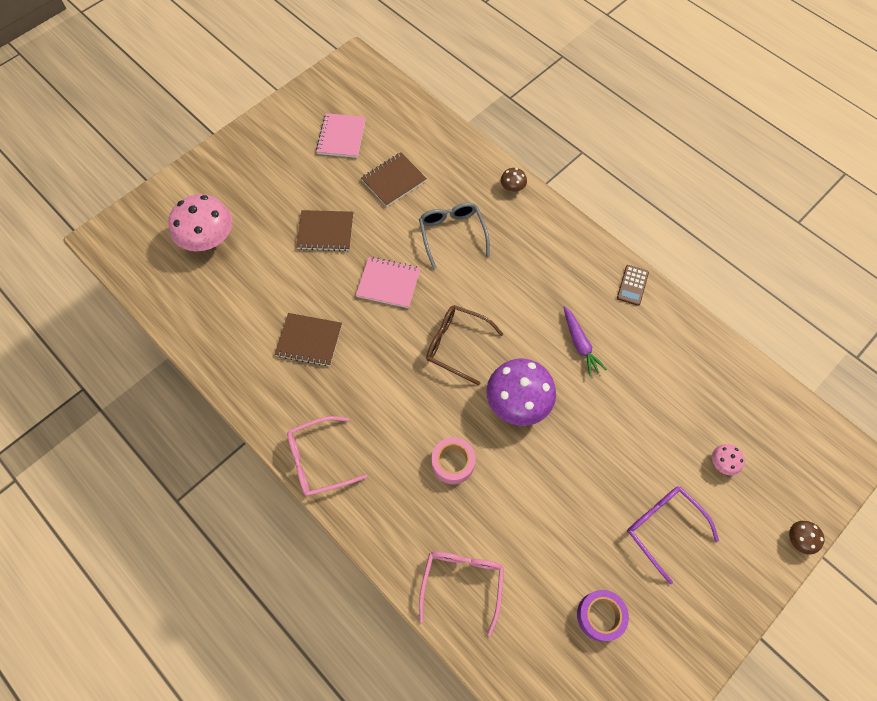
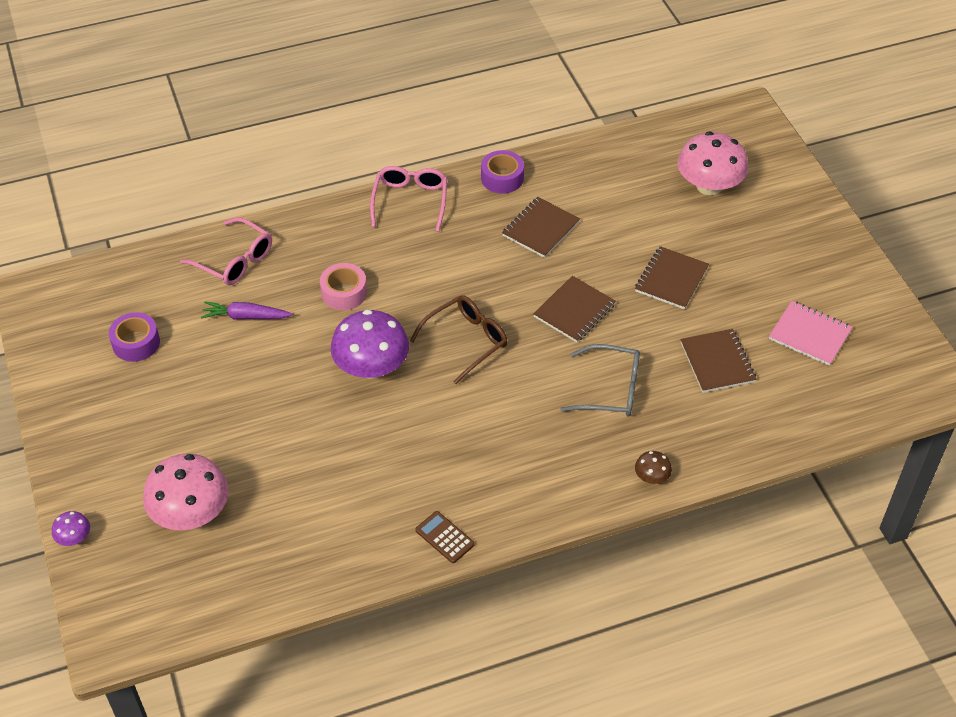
camera: 115 degrees right, 15 degrees down
(258, 395) = (502, 178): none -> purple tape
(388, 283) = (574, 311): pink notebook -> brown notebook
(580, 344) = (402, 449): purple carrot -> purple carrot (246, 316)
(663, 528) = (170, 427): purple glasses -> none
(722, 463) = (191, 513): pink mushroom -> pink mushroom, size x2.23
(799, 539) = (74, 538): brown mushroom -> purple mushroom

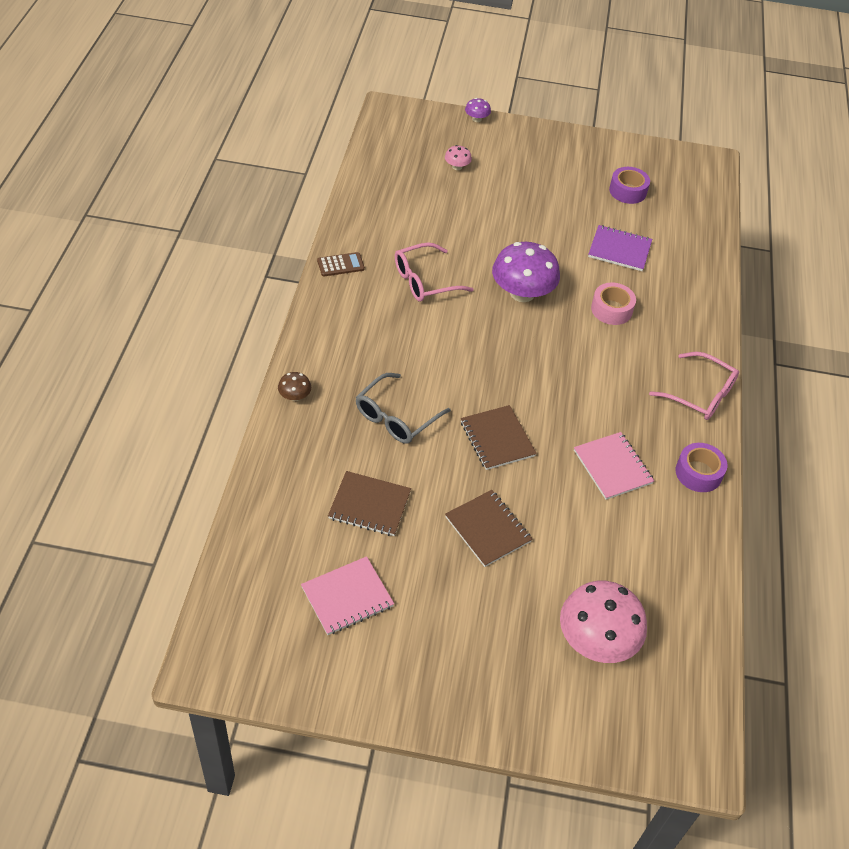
camera: 115 degrees right, 0 degrees up
(191, 513) = (457, 167): pink mushroom -> pink mushroom, size x0.45
(234, 260) = (685, 265): pink glasses -> pink glasses (424, 281)
(246, 316) = (619, 250): purple carrot -> purple notebook
(466, 341) = (511, 356): brown glasses -> none
(540, 229) = (612, 467): brown notebook -> pink notebook

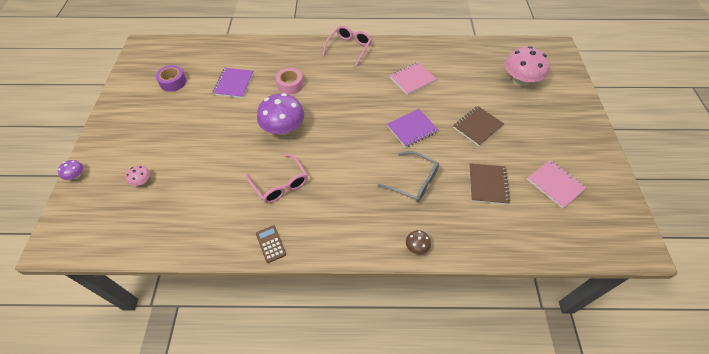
camera: 95 degrees left, 5 degrees up
(497, 439) = (412, 129): brown notebook -> purple notebook
(698, 473) = (403, 48): purple tape -> none

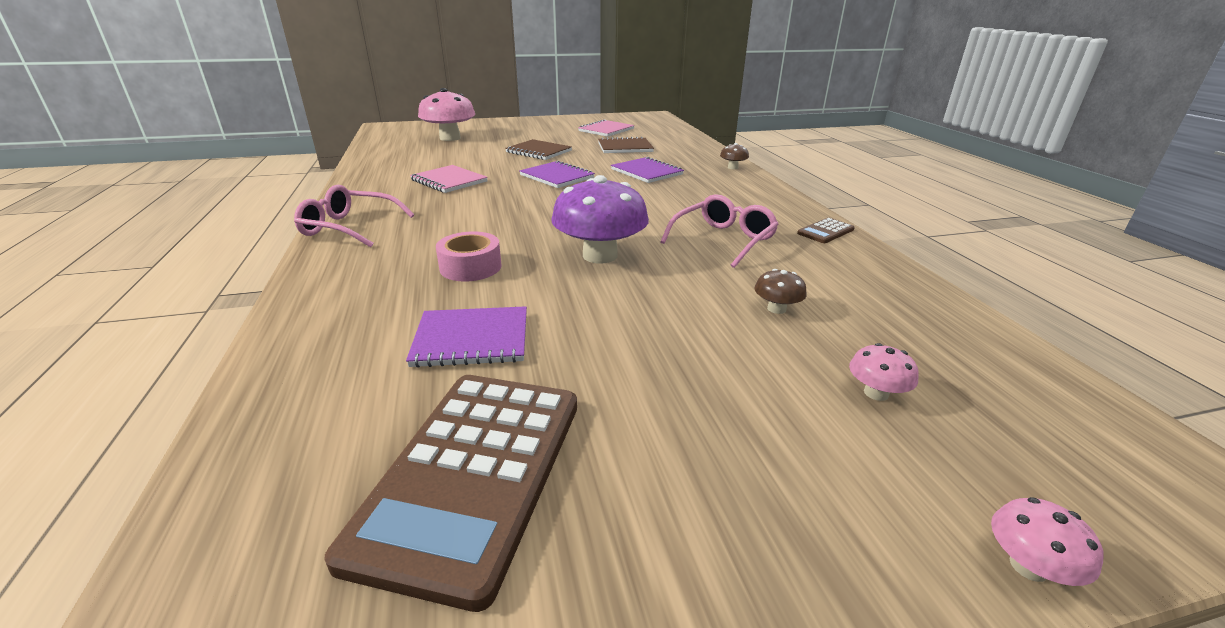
camera: 105 degrees left, 25 degrees down
(76, 175) = (1028, 566): purple mushroom -> pink mushroom
(173, 82) = (473, 474): purple tape -> brown calculator
(205, 177) = (776, 309): none -> brown mushroom
(414, 181) = (647, 172): grey glasses -> purple notebook

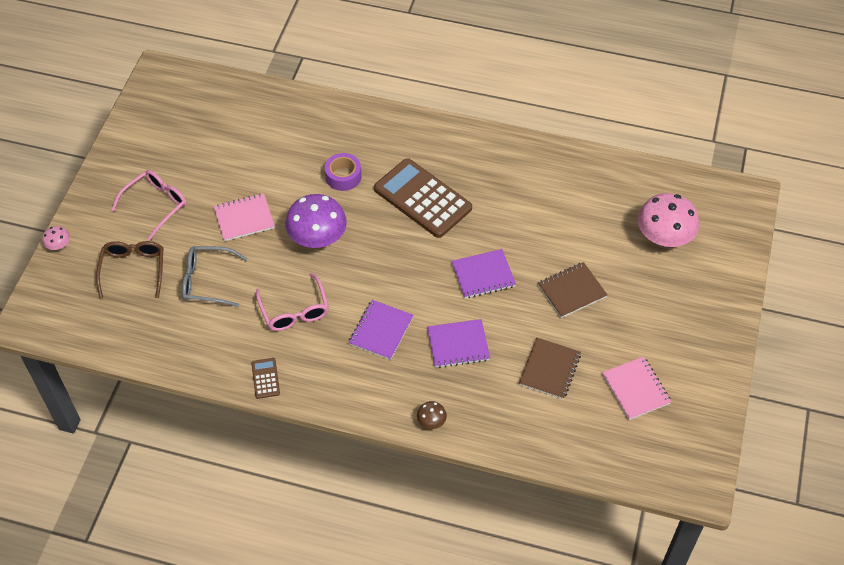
camera: 120 degrees right, 25 degrees up
(349, 227) = (441, 135): pink glasses -> pink glasses (156, 205)
(449, 181) = (512, 203): pink notebook -> pink notebook (244, 218)
(470, 267) = (343, 176): pink tape -> purple tape
(472, 339) = (269, 159): purple notebook -> purple notebook (381, 331)
(473, 474) = (191, 140): brown calculator -> brown calculator (422, 199)
(776, 309) = (207, 281): brown mushroom -> grey glasses
(876, 393) = (133, 270): pink mushroom -> brown glasses

